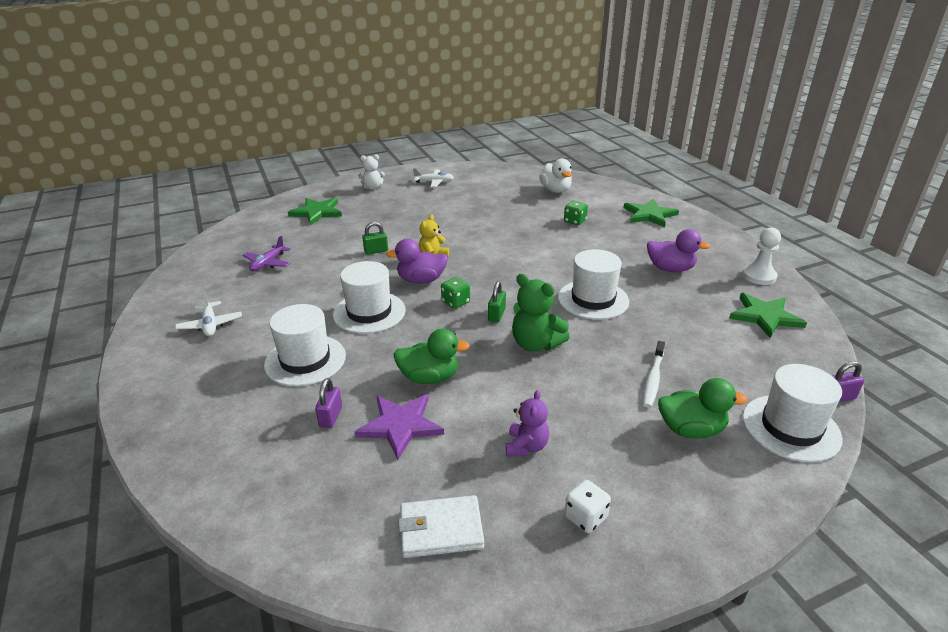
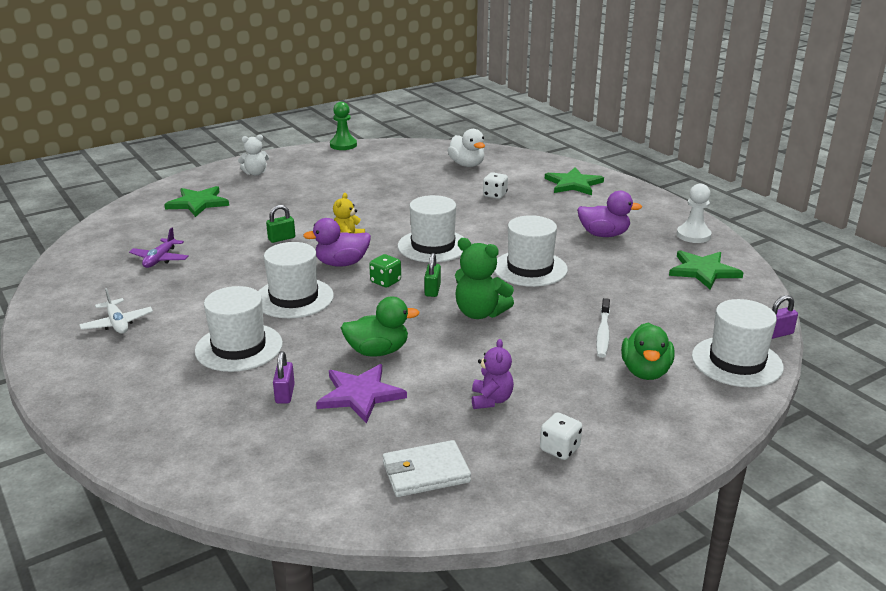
camera: 10 degrees left, 5 degrees down
(434, 182) = (326, 164): white plane -> none
(453, 166) = (343, 145): none -> green pawn
(507, 269) = (433, 246): none -> white hat
(575, 221) = (495, 195): green dice -> white dice
(691, 429) = (645, 371): green duck -> green duck turned 105 degrees clockwise

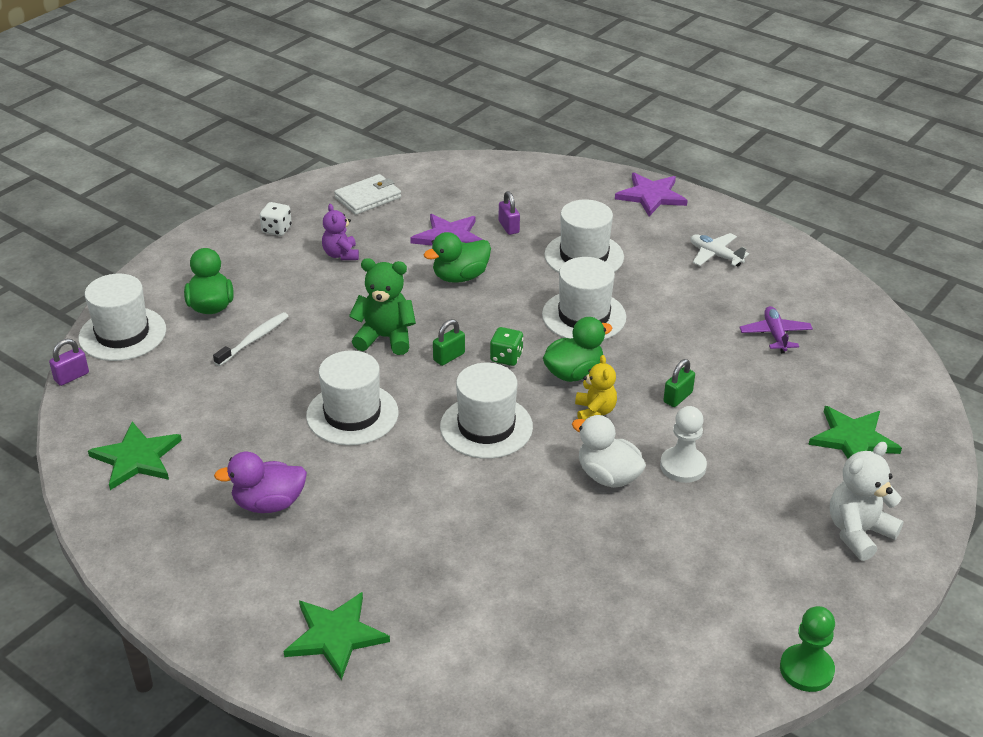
camera: 160 degrees right, 10 degrees up
(90, 398) = (651, 196): none -> purple star
(255, 173) = (858, 532): white teddy bear -> white teddy bear, size x1.51
(341, 263) = (573, 373): purple duck -> green duck
(432, 290) = (449, 357): green padlock -> green padlock turned 60 degrees clockwise
(467, 165) = (541, 655): white duck -> white duck (608, 476)
(495, 195) = (454, 566): white dice -> none
(603, 333) = (254, 339): white toothbrush -> white toothbrush turned 45 degrees clockwise
(693, 235) = (140, 532): white pawn -> white pawn (683, 466)

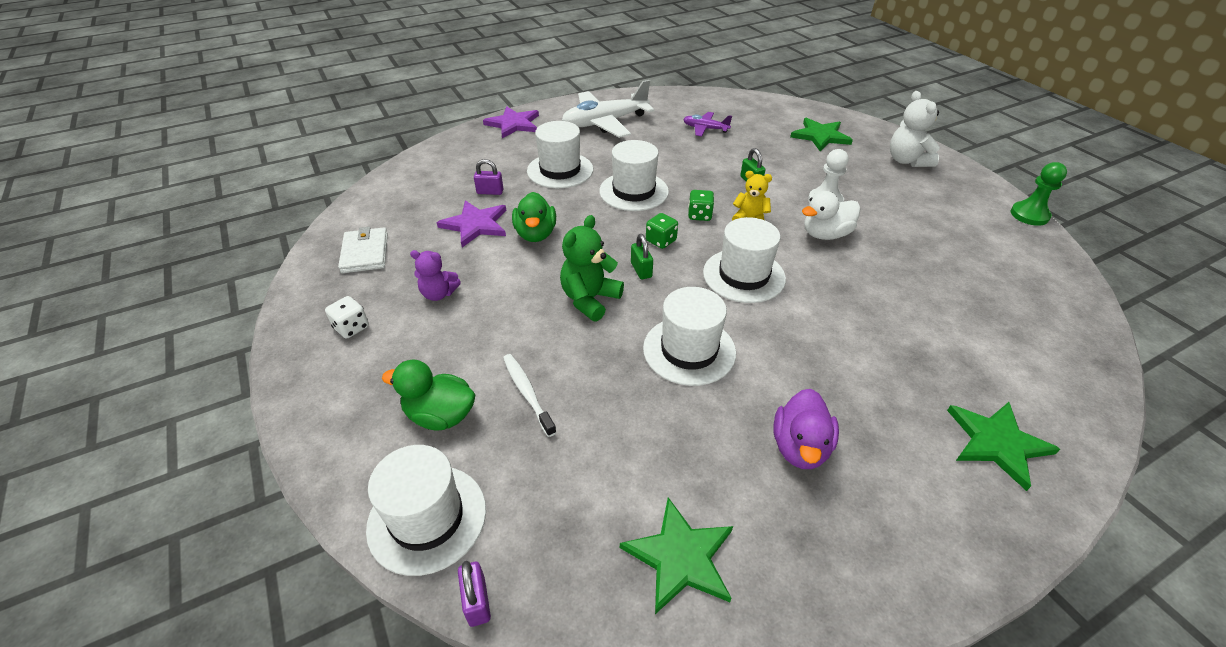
camera: 65 degrees left, 5 degrees up
(573, 373) = (699, 215): green duck -> green dice
(715, 255) = (605, 123): white plane -> white plane, size x1.98

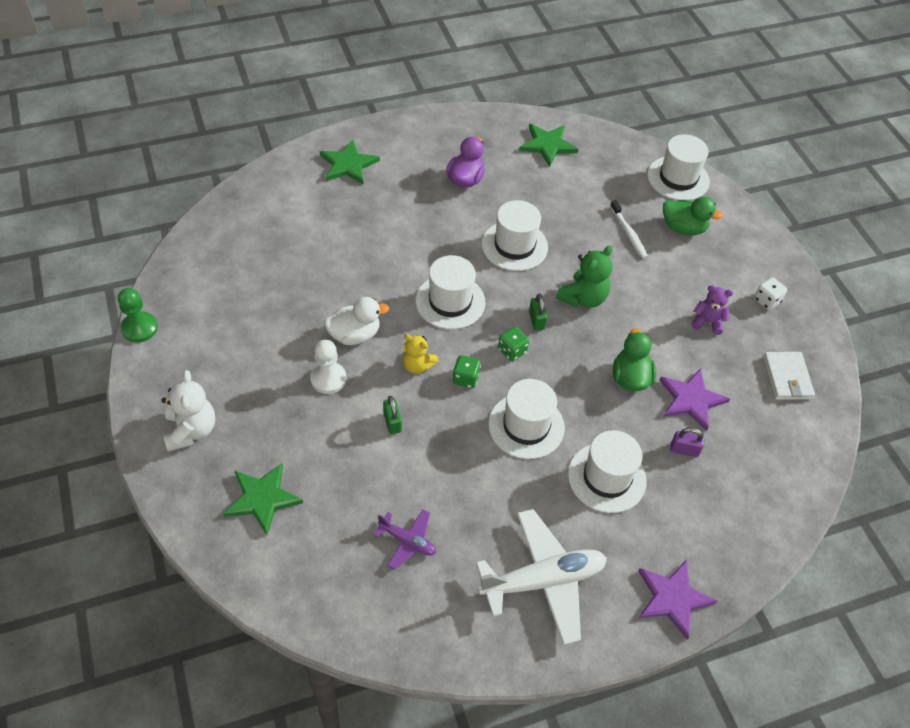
camera: 175 degrees left, 10 degrees up
(477, 601) = (646, 144): purple padlock -> none

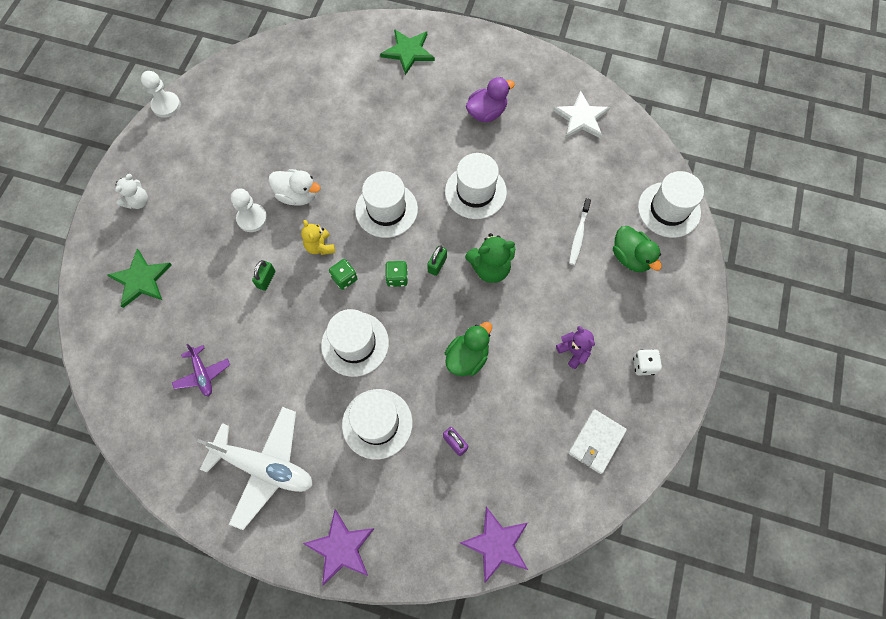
camera: 40 degrees right, 15 degrees up
(139, 328) = (166, 105): green pawn -> white pawn
(191, 430) = (138, 202): white teddy bear -> white teddy bear, size x0.66
(547, 145) = (581, 118): green star -> white star
(691, 400) = (498, 407): purple star -> purple star (497, 544)

